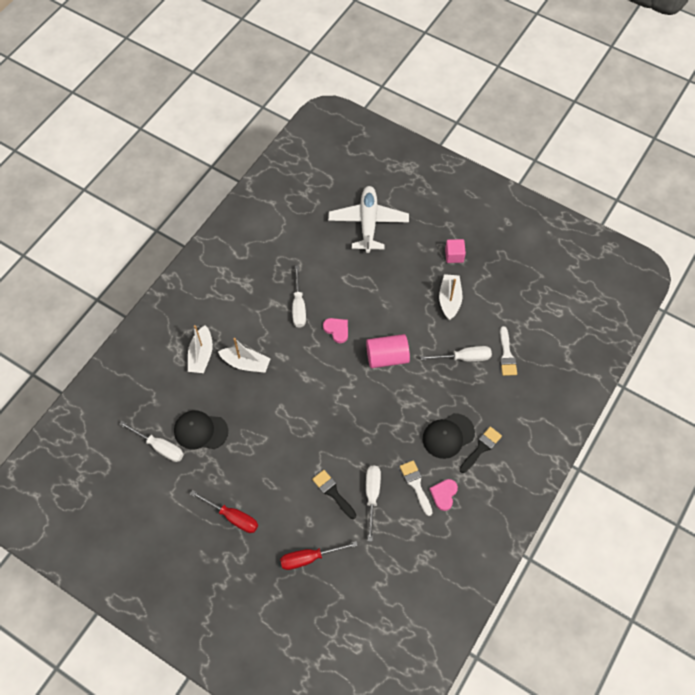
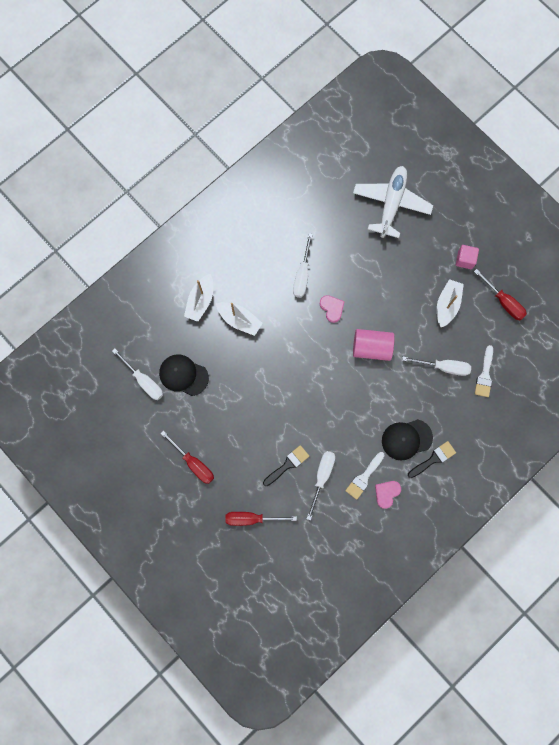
camera: 15 degrees right, 15 degrees up
(333, 492) = (287, 464): black brush -> black brush turned 75 degrees clockwise
(416, 485) = (364, 477): white brush -> white brush turned 135 degrees counterclockwise
(503, 284) = (503, 302): none -> red screwdriver

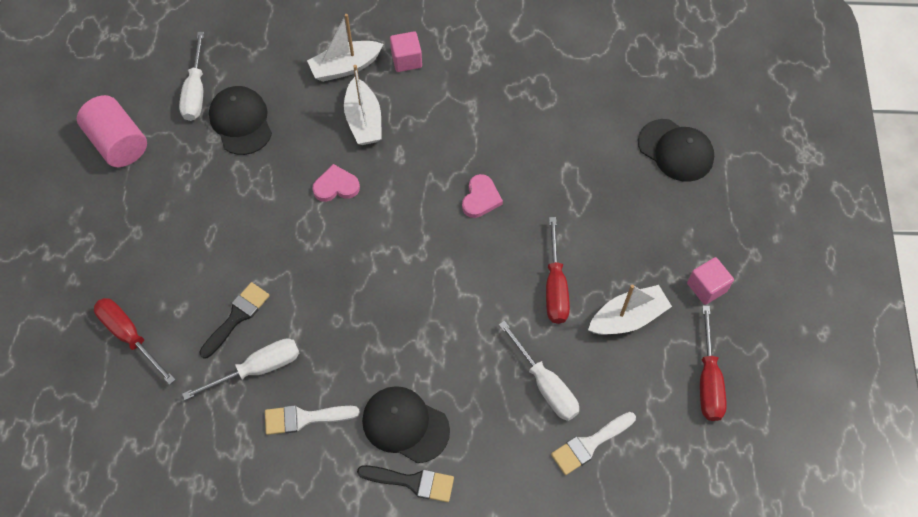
camera: 45 degrees right, 15 degrees down
(193, 463) = (143, 218): red screwdriver -> red screwdriver (555, 286)
(225, 270) = (406, 60): none -> pink cube
(287, 464) = (237, 317): black brush -> black brush turned 60 degrees counterclockwise
(302, 275) = (486, 135): white screwdriver -> none
(371, 348) = (479, 281): pink cylinder -> pink cylinder (118, 143)
(386, 493) = (309, 464): pink heart -> pink heart (336, 186)
(391, 204) = (675, 150): white plane -> black cap

